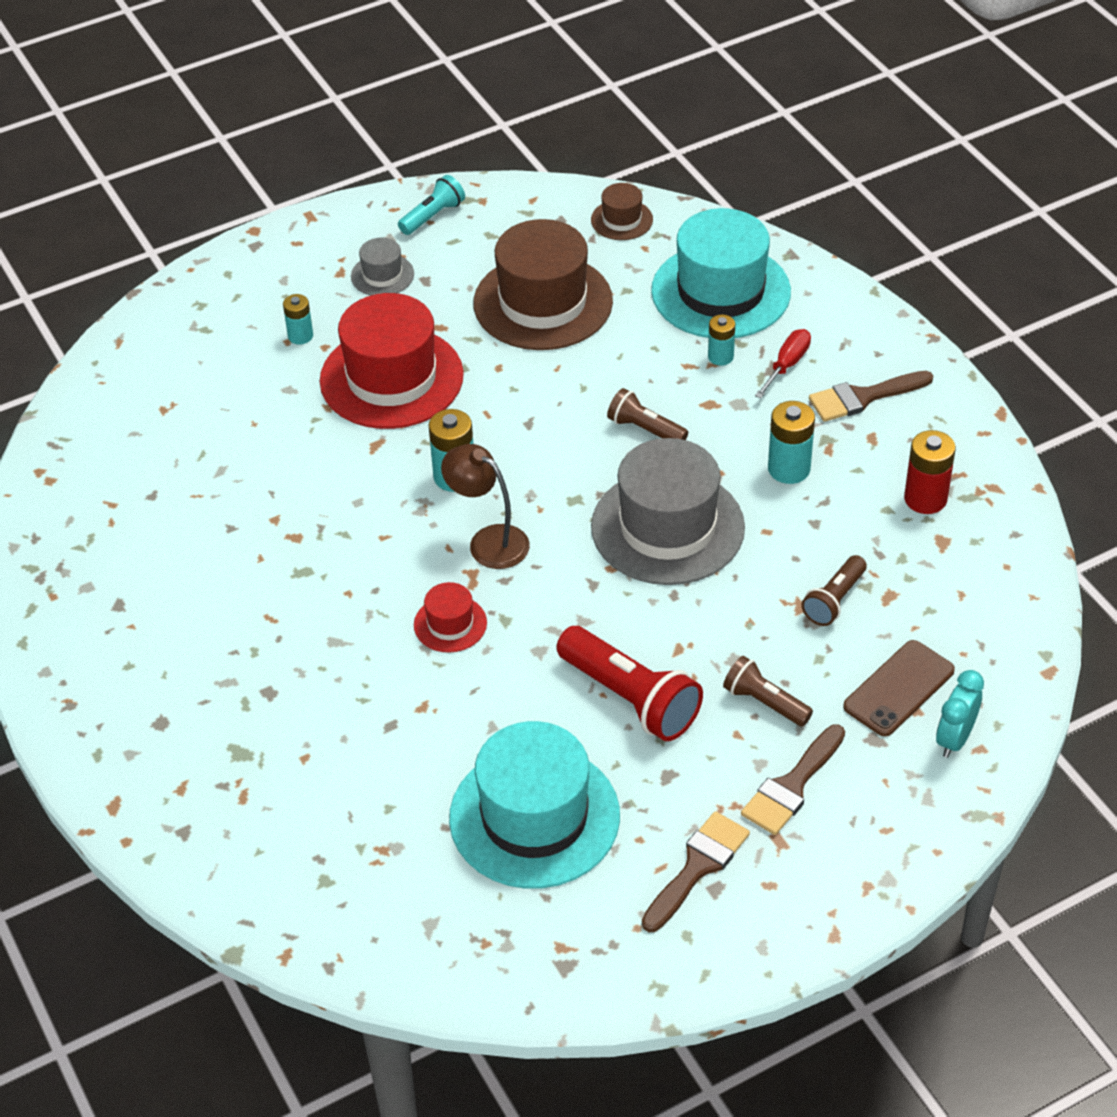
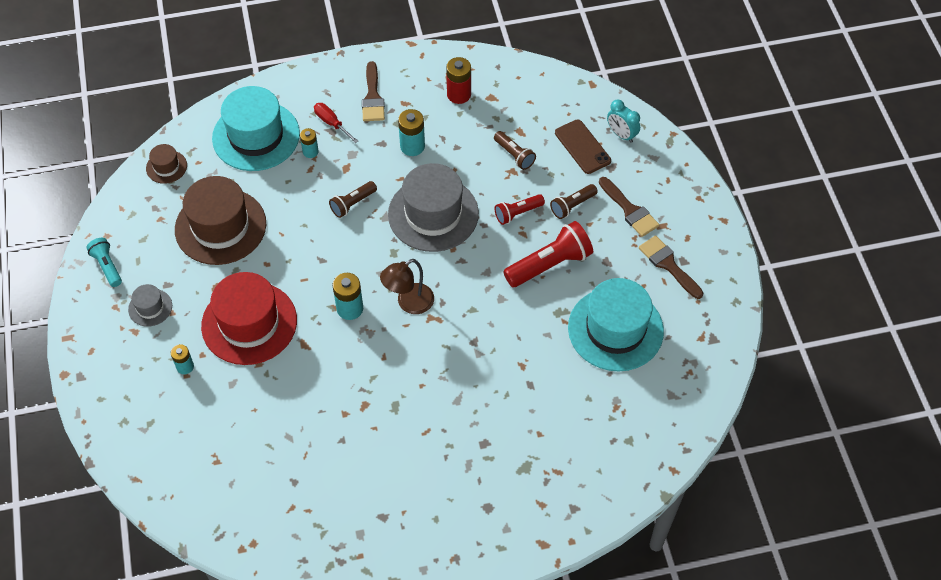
camera: 75 degrees left, 10 degrees up
(450, 624) = (465, 337): red hat -> none
(716, 632) = (517, 213): none -> red flashlight

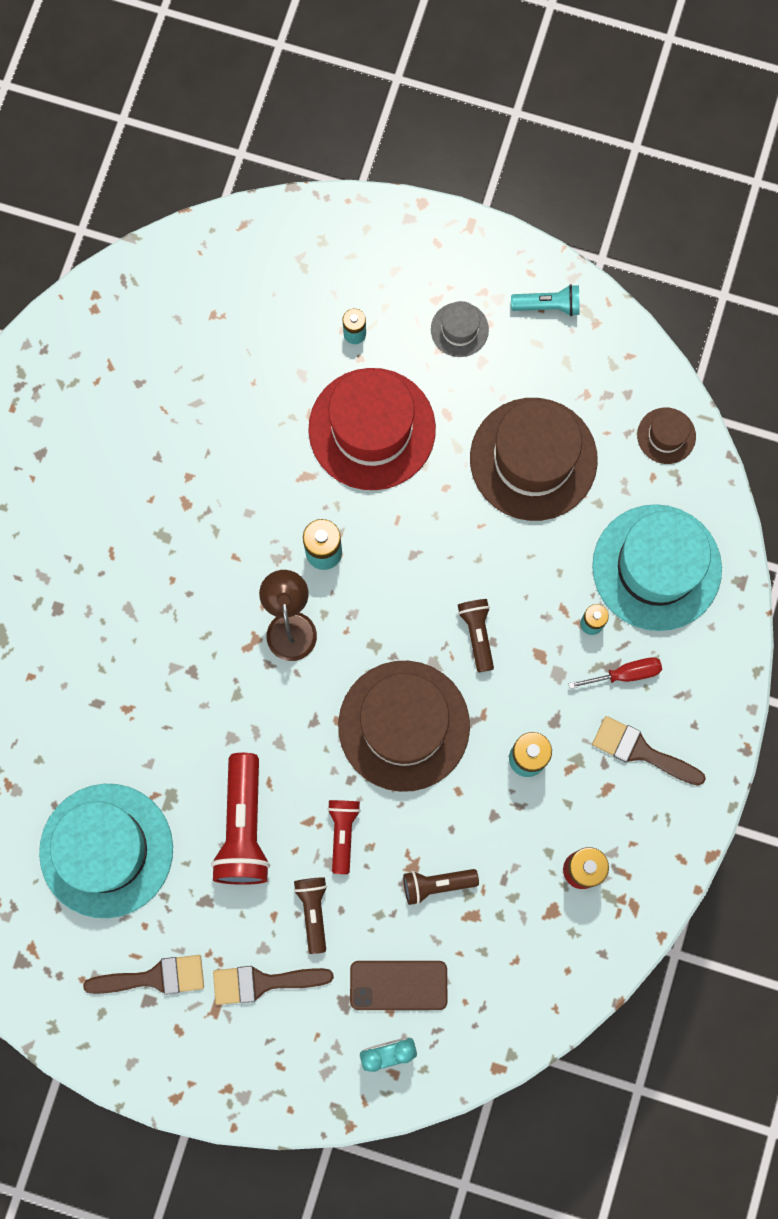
camera: 120 degrees right, 20 degrees up
(433, 214) = (404, 725): grey hat -> brown hat

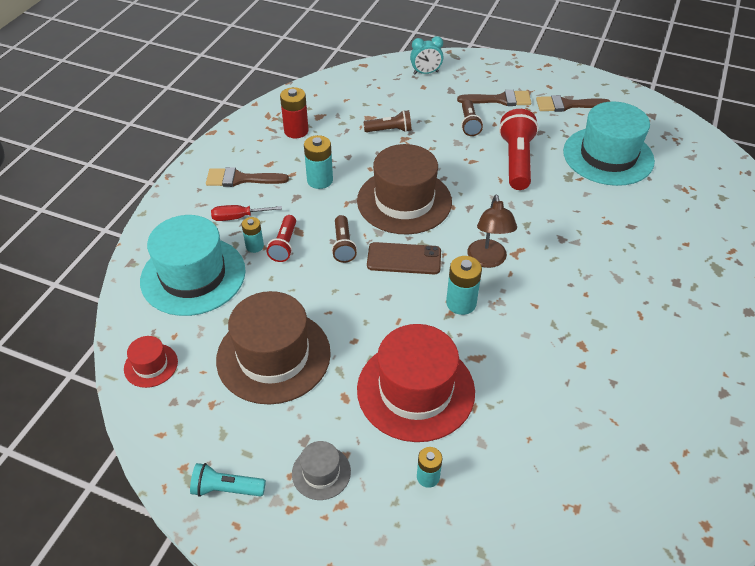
camera: 175 degrees left, 30 degrees down
(343, 833) = (449, 154): red flashlight -> red flashlight (284, 245)
(398, 985) = (417, 94): brown phone -> brown phone (404, 259)
(640, 751) = (240, 179): brown brush -> brown brush turned 150 degrees clockwise
(666, 435) = (151, 365): brown hat -> red hat

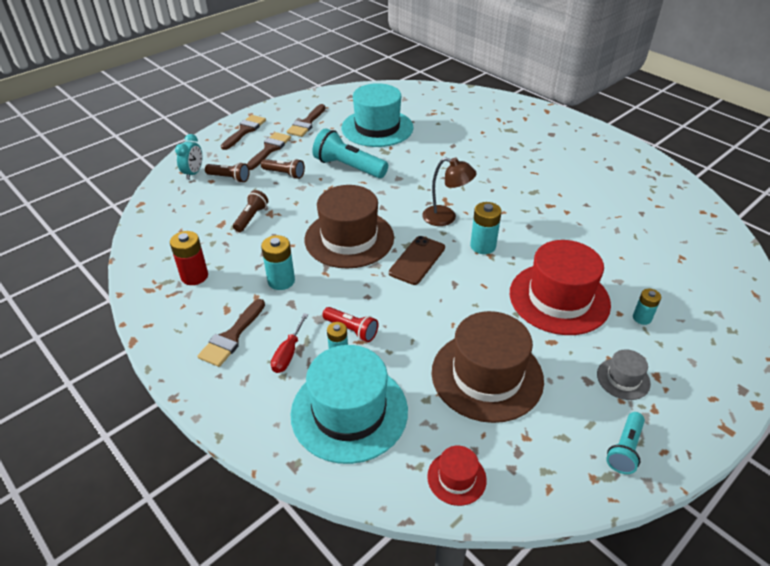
camera: 65 degrees left, 5 degrees down
(343, 245) = (378, 291): brown flashlight -> brown flashlight (229, 178)
(516, 73) = (244, 131): none -> brown brush
(516, 161) = (348, 167): red flashlight -> turquoise flashlight

